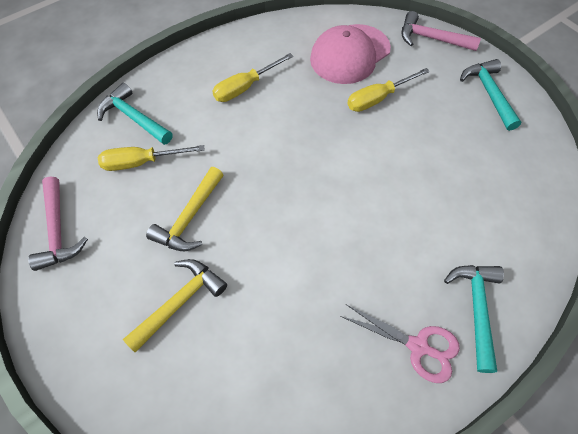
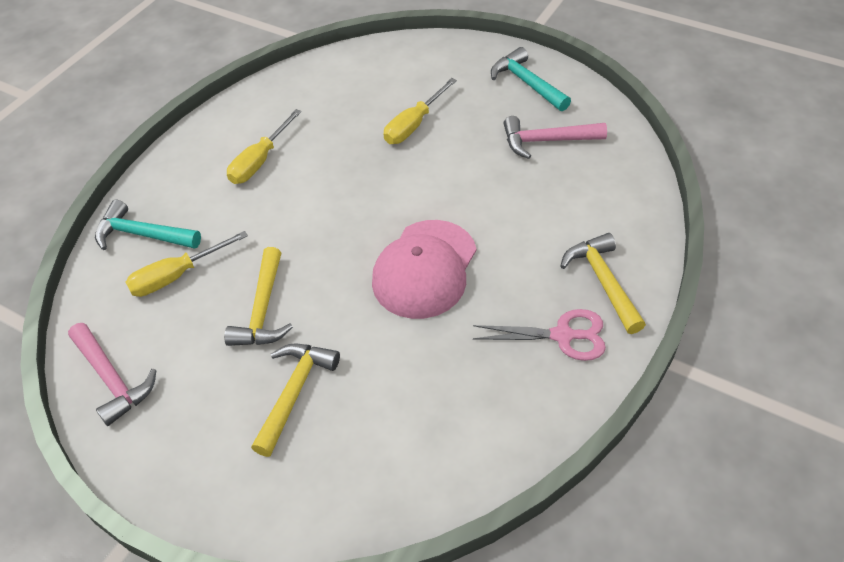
camera: 20 degrees left, 10 degrees down
(350, 54) = (362, 91): pink cap -> pink cap (425, 269)
(431, 38) = (443, 49): pink hammer -> pink hammer (546, 141)
(476, 309) = (603, 281): turquoise hammer -> yellow hammer

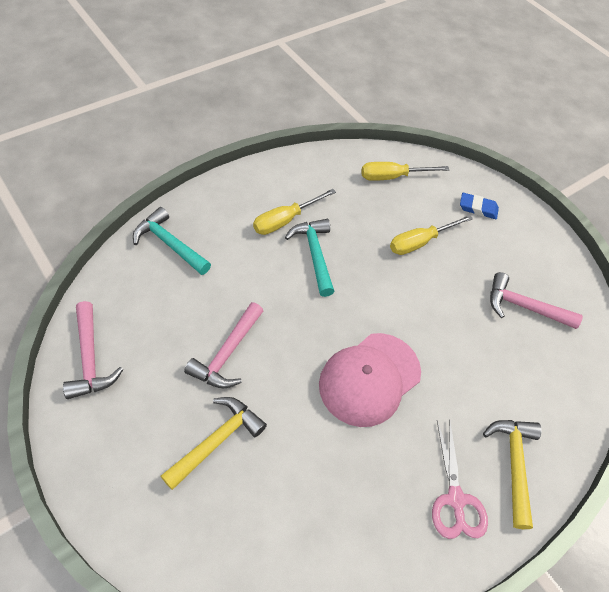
camera: 15 degrees right, 5 degrees up
(177, 276) = (177, 292): yellow screwdriver -> yellow screwdriver (392, 177)
(263, 310) = (227, 353): yellow hammer -> pink hammer
(457, 70) = (478, 208): none -> blue eraser
(527, 83) = (531, 245): turquoise hammer -> turquoise hammer (314, 254)
(562, 336) = (455, 499): pink scissors -> pink scissors turned 60 degrees clockwise

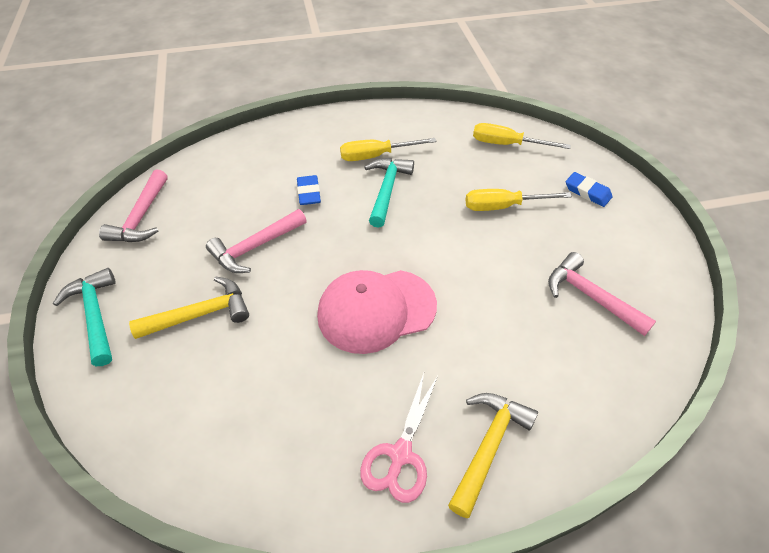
camera: 30 degrees right, 5 degrees down
(169, 244) = (261, 150): turquoise hammer -> turquoise hammer (95, 315)
(244, 279) = (309, 193): none -> blue eraser

